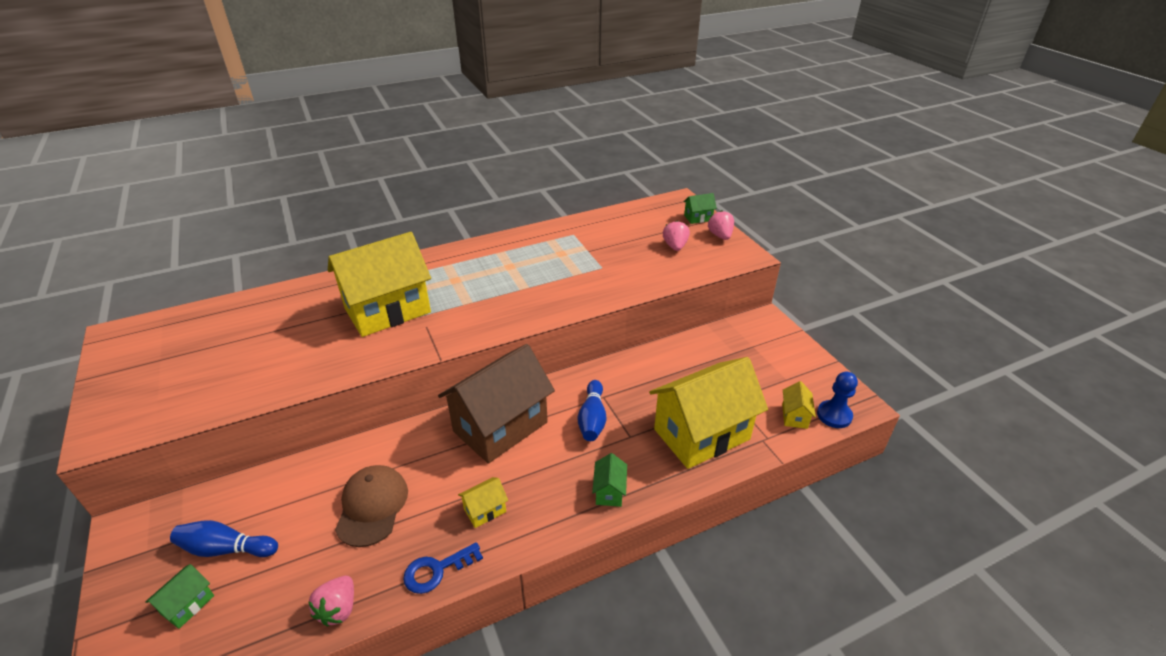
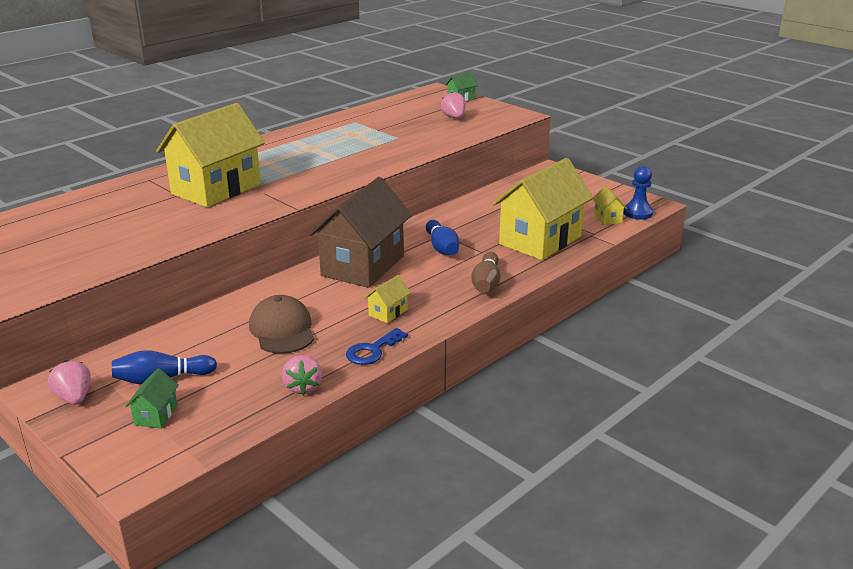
camera: 20 degrees left, 10 degrees down
(609, 491) = (486, 283): green house -> brown bowling pin
(720, 236) = (488, 107): pink strawberry -> pink strawberry (74, 397)

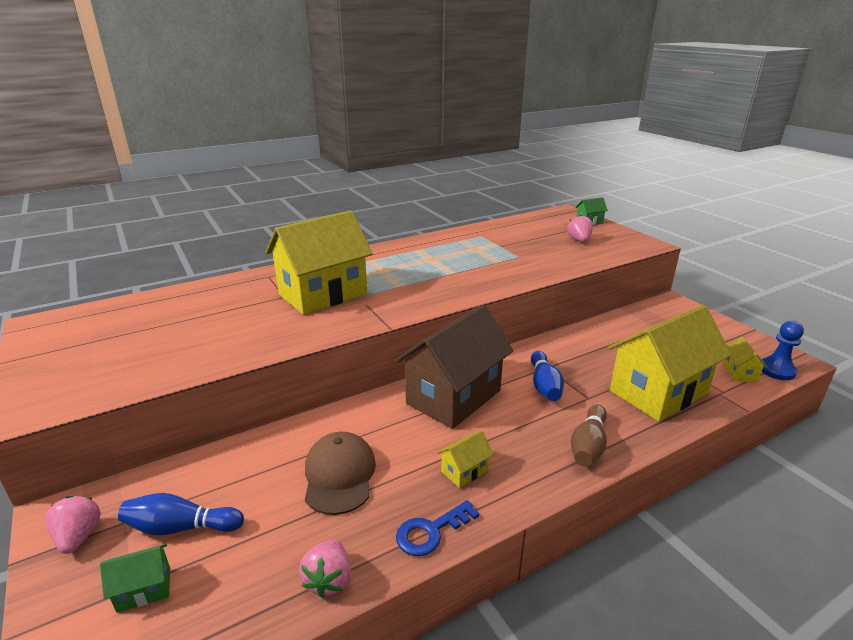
camera: 15 degrees right, 0 degrees up
(156, 415) = (144, 589): green house -> green house turned 45 degrees clockwise

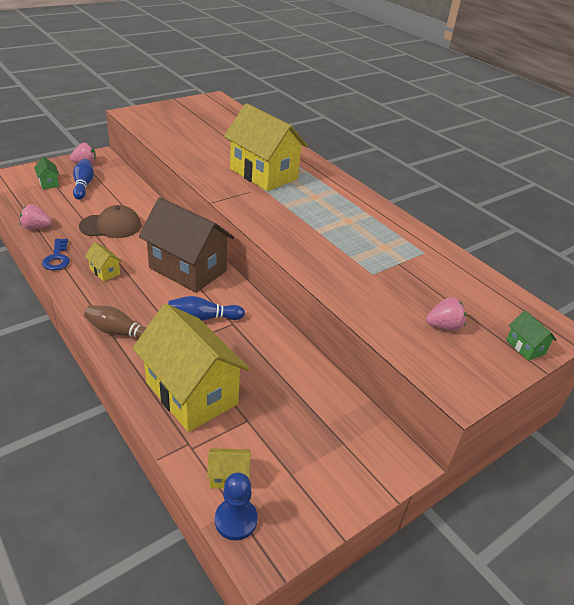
camera: 80 degrees right, 10 degrees up
(431, 531) = (57, 258): blue key -> blue key turned 150 degrees counterclockwise

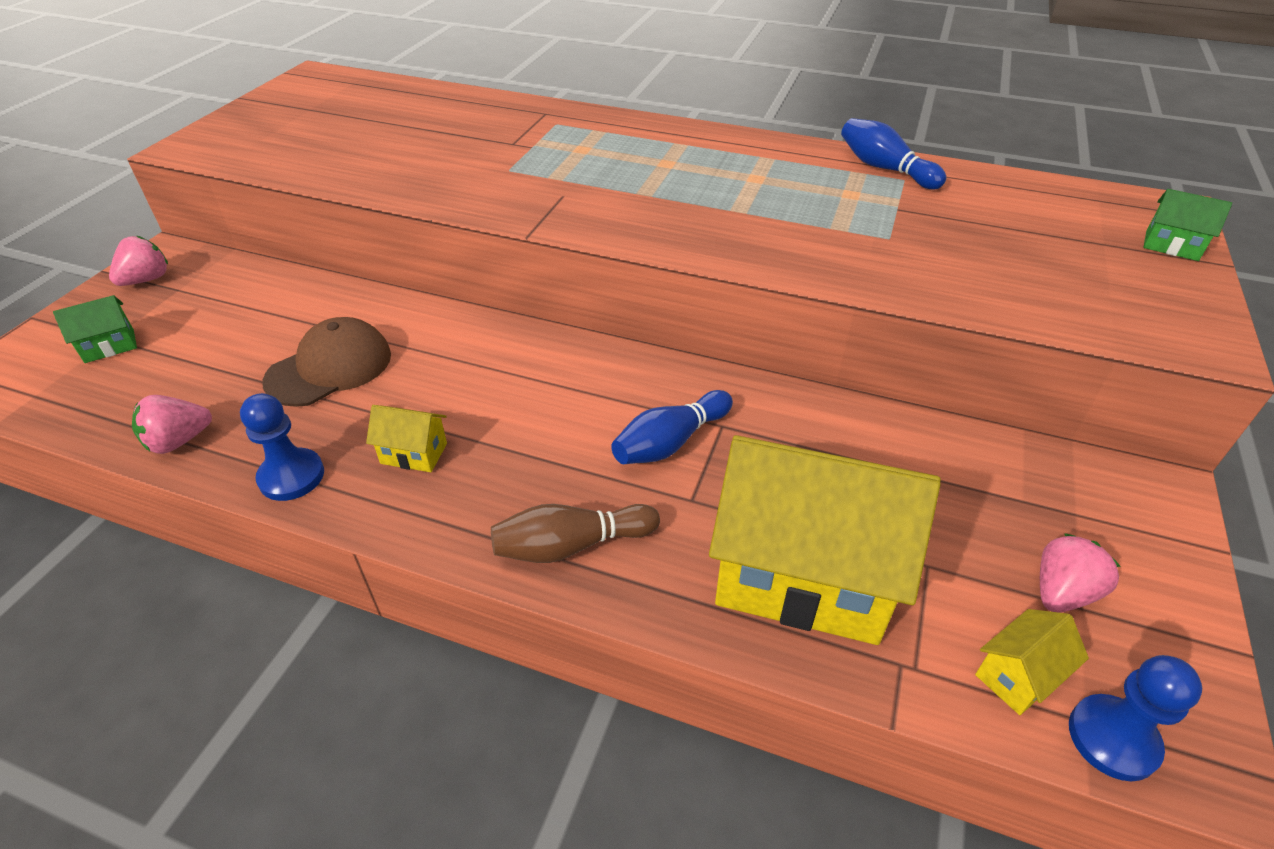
camera: 30 degrees left, 5 degrees up
(49, 183) = (109, 346): green house -> green house turned 60 degrees counterclockwise
(57, 258) = (291, 476): blue key -> blue pawn
(83, 185) = (190, 320): blue bowling pin -> blue bowling pin (884, 169)
(188, 269) = (551, 376): brown house -> none
(263, 174) = (548, 160): yellow house -> none
(443, 326) = (1063, 266): pink strawberry -> pink strawberry (1061, 592)

